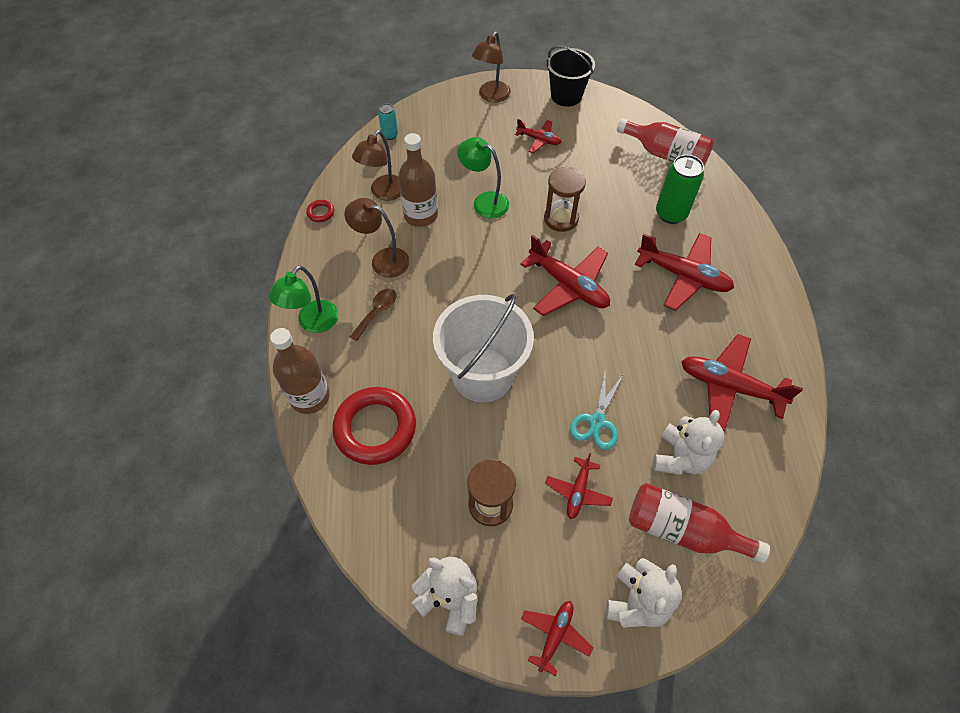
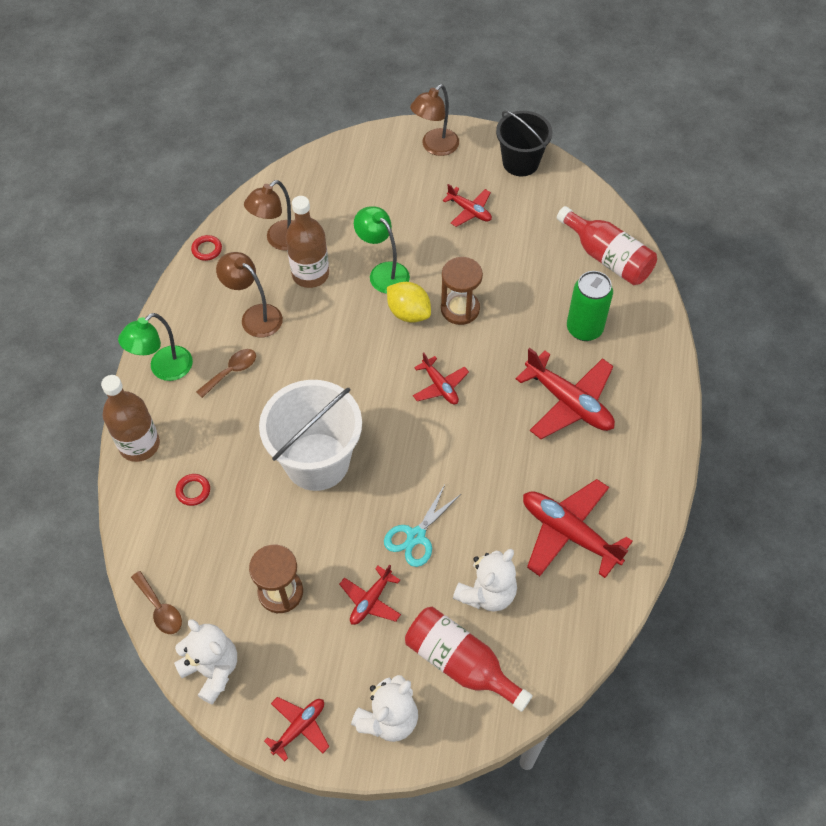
camera: 15 degrees right, 0 degrees up
(375, 428) = (193, 491): red ring -> red ring, size x0.41
(378, 550) = (160, 609): none -> brown spoon
(390, 135) = (307, 173): turquoise can -> none
(518, 230) = (408, 313): none -> yellow lemon
(568, 285) = (440, 386): red plane -> red plane, size x0.55

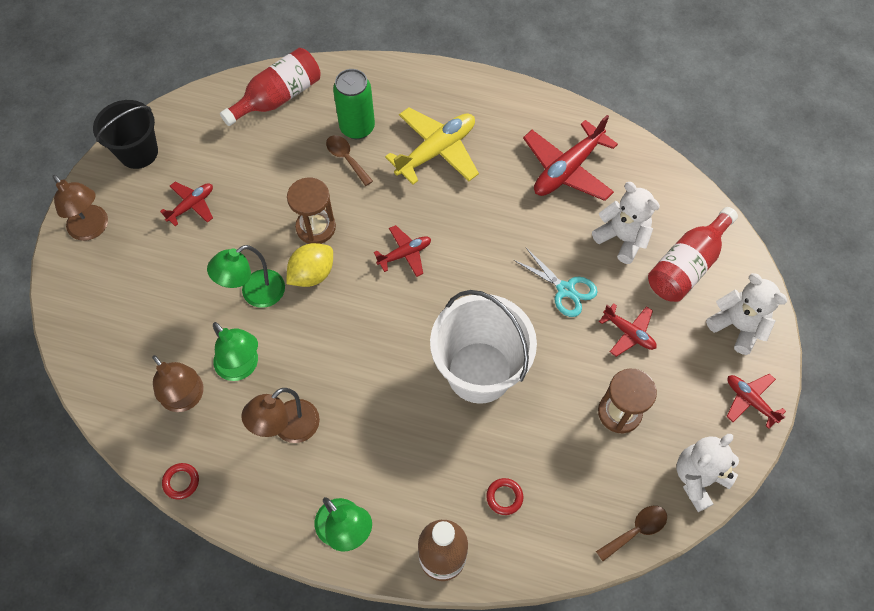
camera: 85 degrees left, 5 degrees up
(231, 371) = (359, 455): brown spoon -> brown spoon (346, 158)
(310, 274) = (242, 367): brown bottle -> green lamp
(569, 403) = (436, 151): red plane -> yellow plane

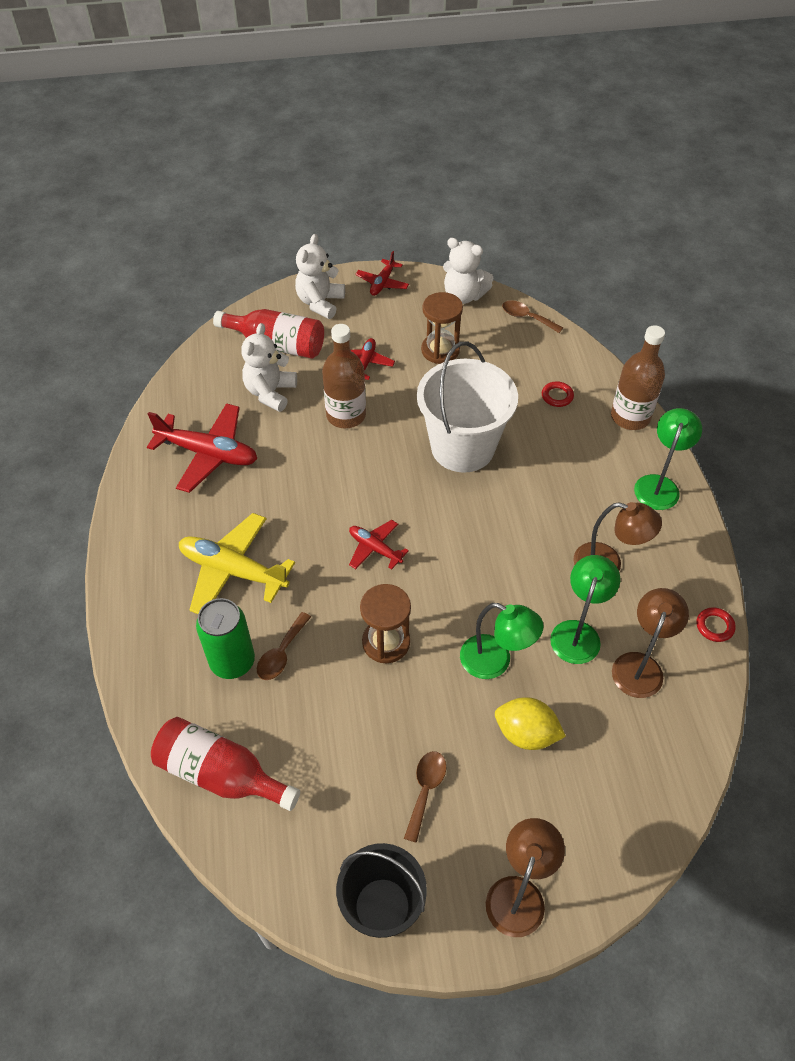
camera: 115 degrees left, 10 degrees down
(191, 205) = (425, 790): red plane -> brown spoon
(312, 274) = (442, 619): yellow lemon -> yellow lemon (526, 733)
(565, 289) = (346, 415): turquoise scissors -> brown bottle

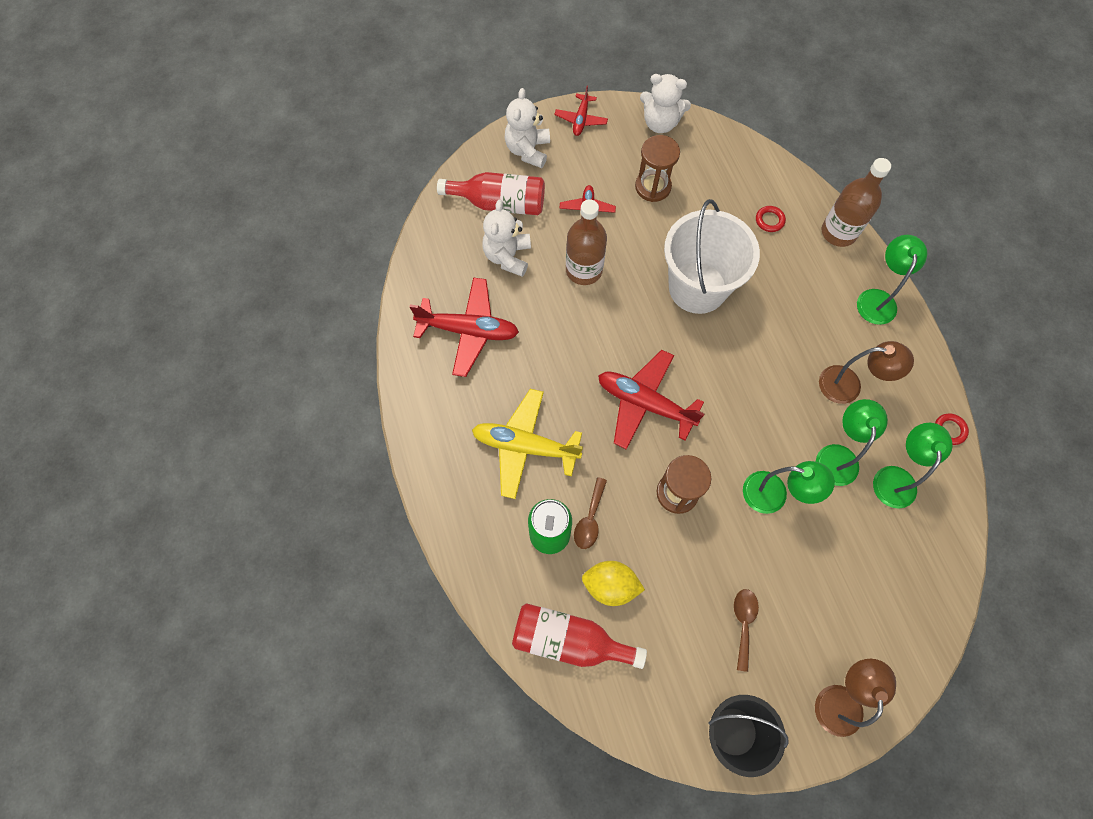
camera: 10 degrees left, 15 degrees up
(375, 548) = (645, 403): red plane -> red plane, size x1.81
(526, 733) = (814, 557): yellow lemon -> yellow lemon (610, 586)
(527, 317) = (724, 139): brown spoon -> none
(640, 665) = (895, 477): brown lamp -> green lamp

